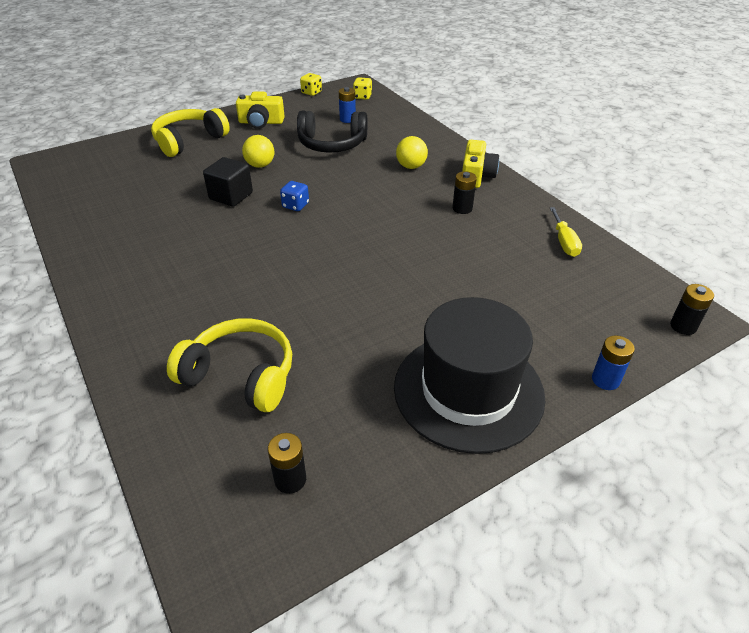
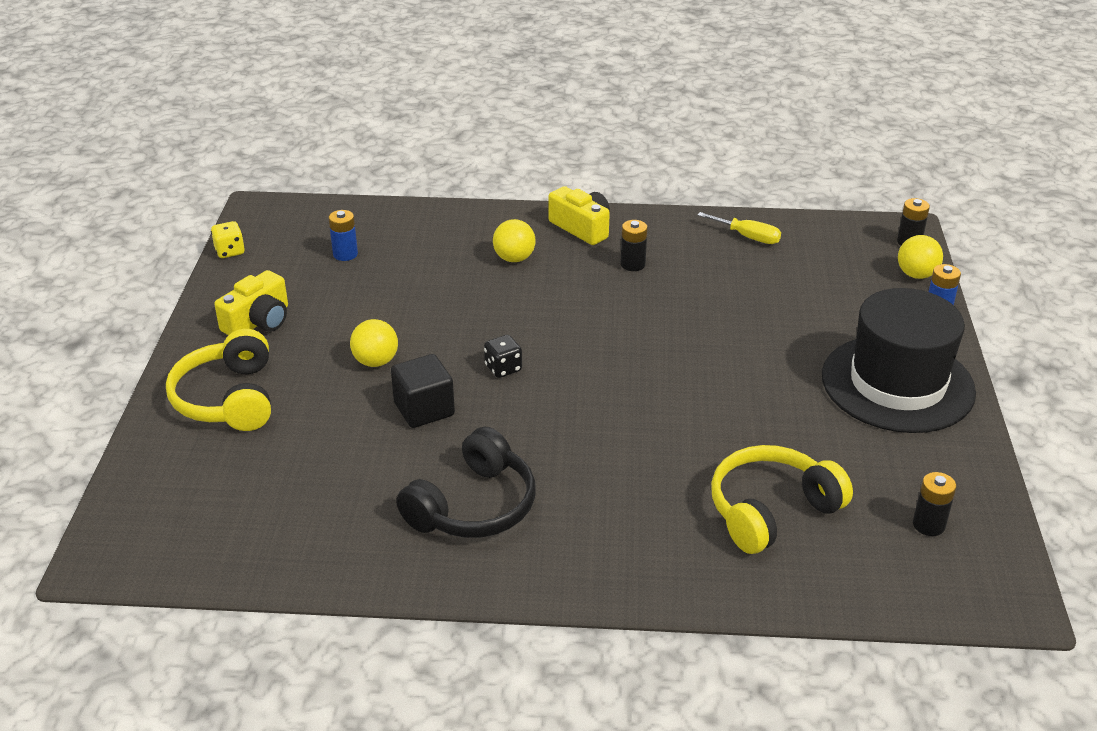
camera: 55 degrees left, 5 degrees down
(295, 205) = (503, 368): blue dice -> black dice
(332, 144) = (393, 289): black headphones -> black headphones (473, 506)
(362, 97) = (300, 220): yellow dice -> none
(640, 347) = (916, 275): none -> yellow ball

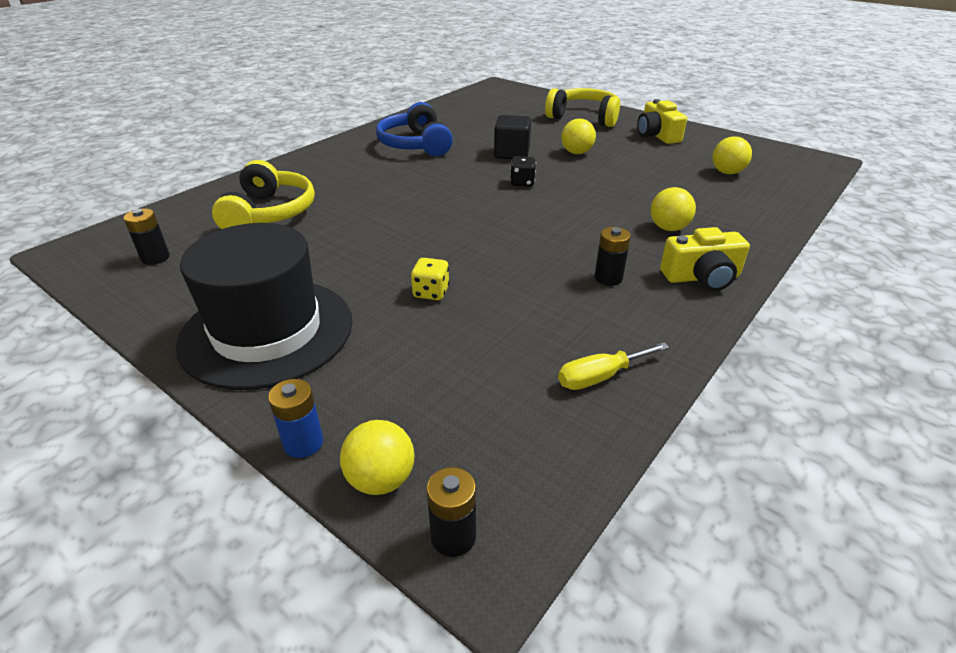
camera: 125 degrees right, 0 degrees up
(230, 251) = (758, 143): yellow dice -> yellow dice (431, 292)
(345, 254) = (727, 172): blue battery -> yellow ball
(473, 506) = (415, 145): black headphones -> blue headphones

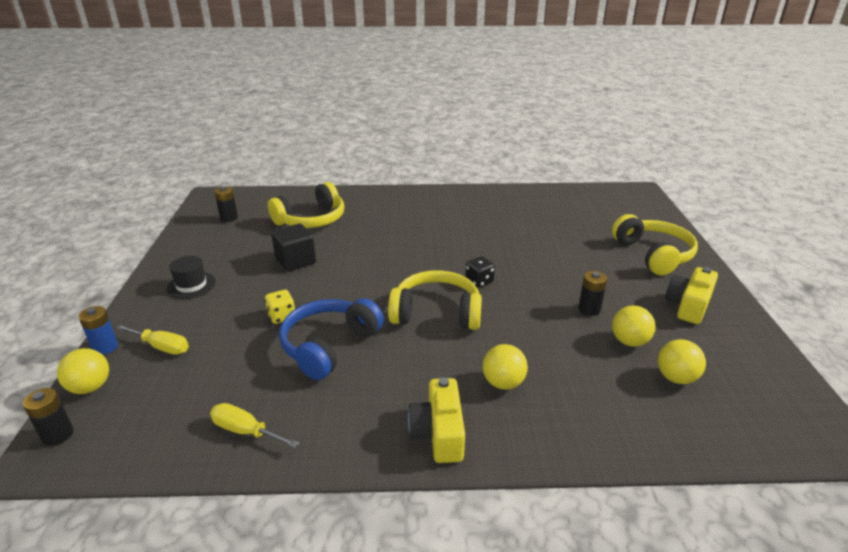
camera: 50 degrees right, 5 degrees down
(267, 331) = (191, 285): black hat -> black hat, size x0.42
(372, 392) = (162, 347): none -> yellow screwdriver
(415, 145) = (472, 215): blue headphones -> blue headphones (329, 346)
(512, 153) = (522, 255): black cube -> black cube (295, 261)
(541, 217) = (436, 313): none -> yellow headphones
(576, 153) = (573, 281): yellow ball -> yellow ball (629, 341)
(608, 278) = (381, 383): black battery -> black battery (589, 309)
(702, 277) = (438, 433): yellow camera -> yellow camera turned 45 degrees clockwise

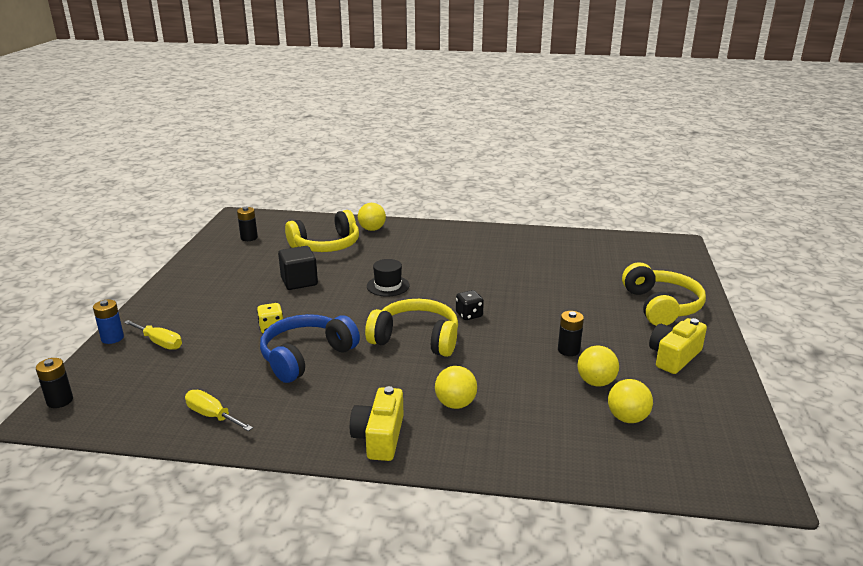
camera: 10 degrees right, 5 degrees down
(90, 387) = (93, 368): yellow ball -> yellow ball (372, 229)
(191, 285) = (198, 294): black hat -> black hat (388, 286)

